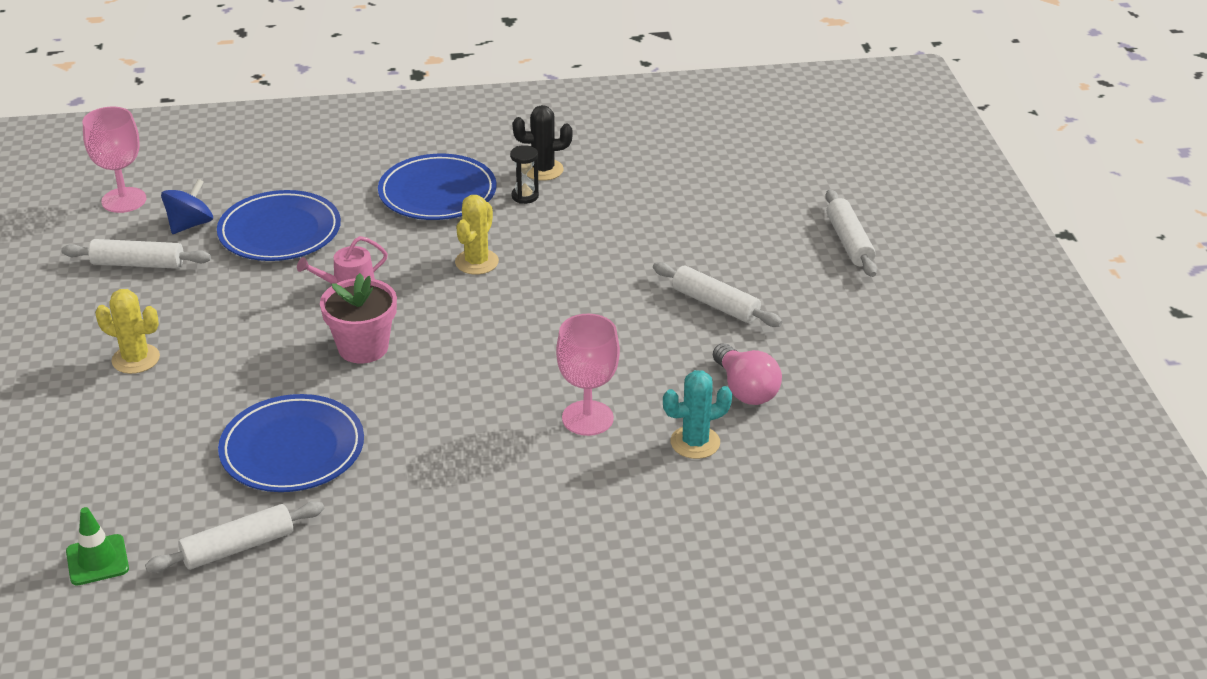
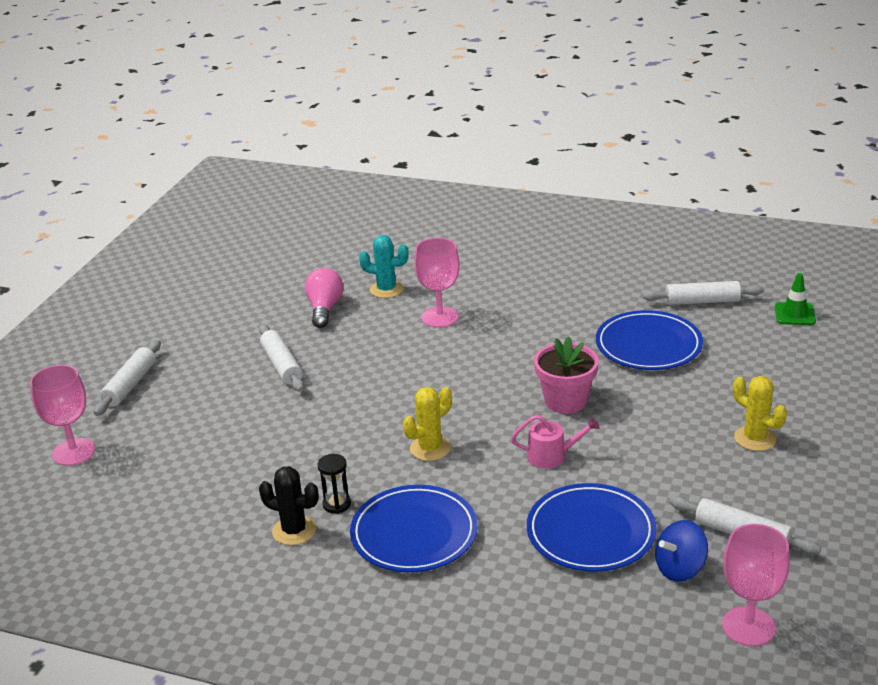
camera: 150 degrees left, 5 degrees down
(812, 174) = (73, 452): none -> pink goblet

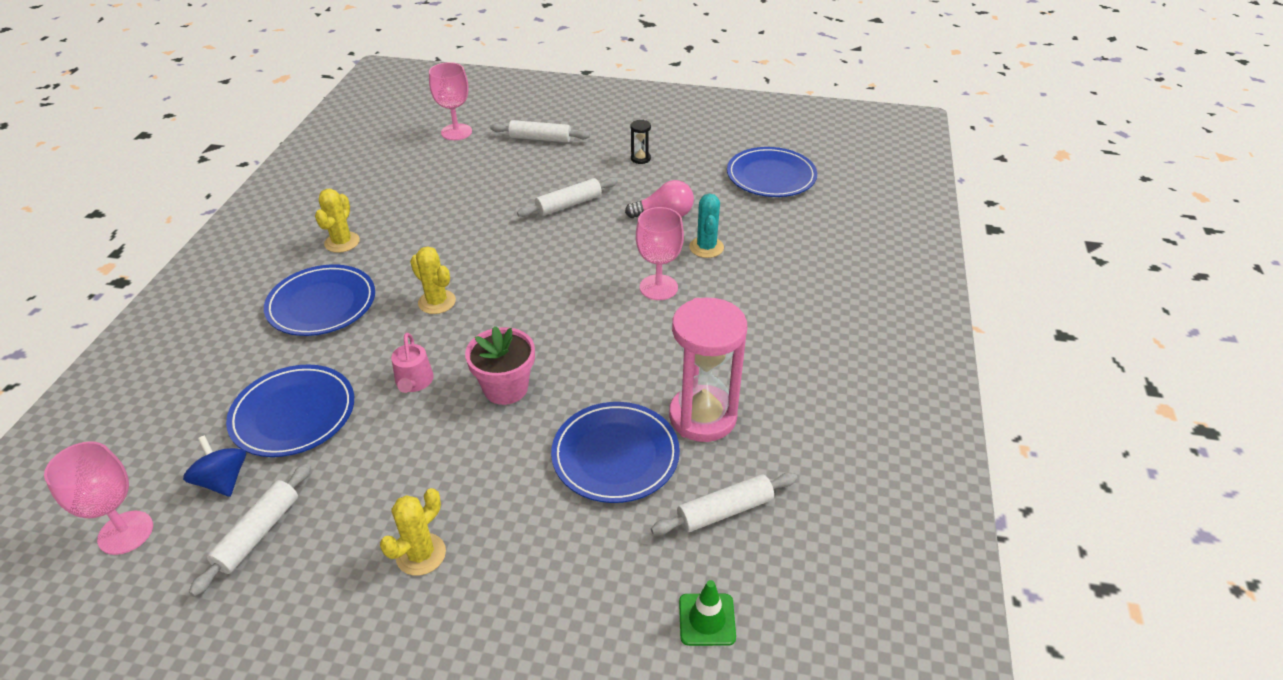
camera: 80 degrees right, 10 degrees up
(283, 248) = (771, 176): none -> blue plate
(294, 530) = (342, 242): black cactus -> yellow cactus
(336, 504) = (369, 259): black hourglass -> black hourglass (640, 158)
(607, 304) = (702, 416): none -> pink hourglass
(702, 301) = (724, 510): white rolling pin -> white rolling pin turned 75 degrees clockwise

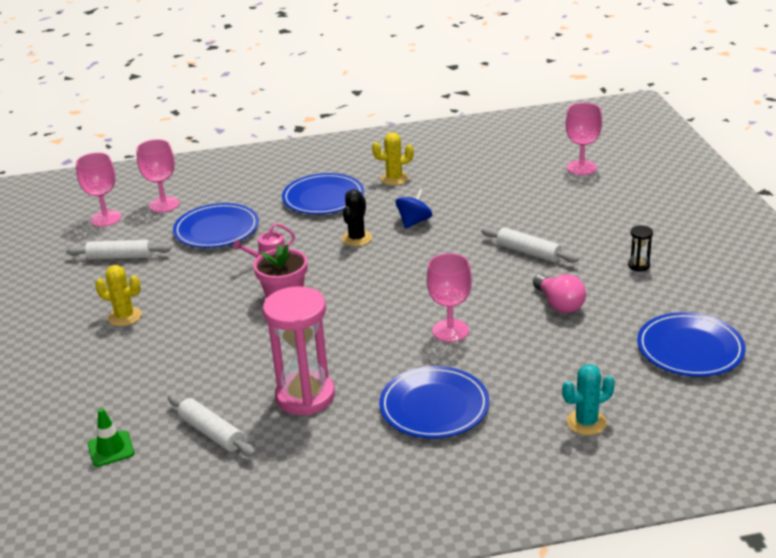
camera: 70 degrees right, 10 degrees down
(164, 455) = (164, 204): none -> pink goblet
(223, 480) = (153, 230): blue spinning top -> blue spinning top (414, 222)
(437, 302) = (357, 238): yellow cactus -> black cactus
(540, 138) = (615, 207): white rolling pin -> none
(615, 455) = (243, 366): blue plate -> blue plate (434, 407)
(706, 247) = (529, 340): turquoise cactus -> turquoise cactus (586, 422)

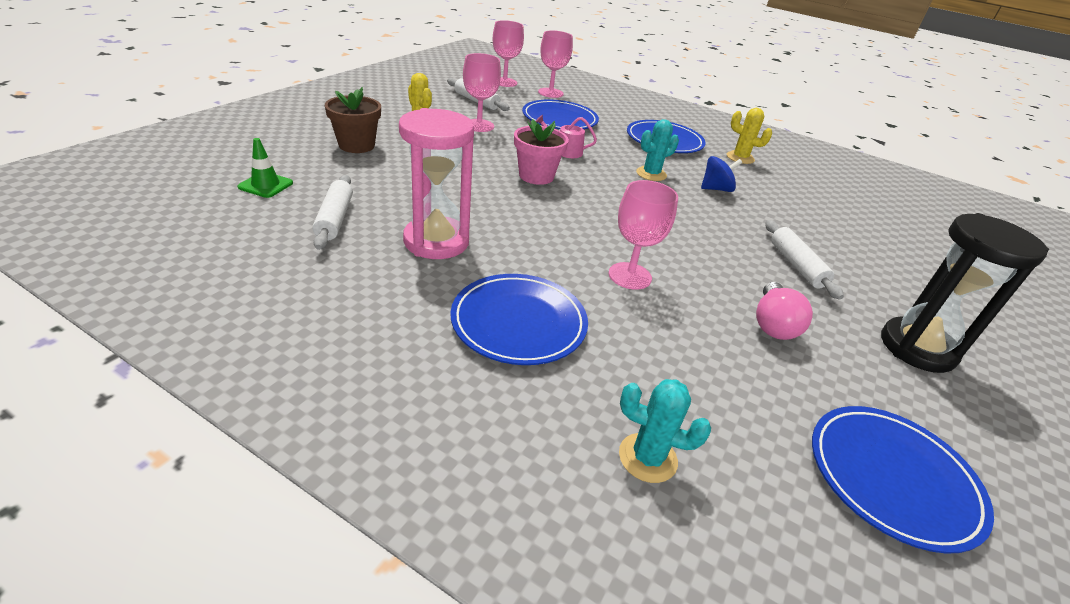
camera: 35 degrees right, 5 degrees up
(108, 369) = (356, 145): none -> brown flower pot
(357, 238) = (651, 174): black cactus -> turquoise cactus
(581, 168) = (941, 236): pink goblet -> pink goblet (479, 125)
(638, 265) = (917, 348): black hourglass -> black hourglass, size x2.42

